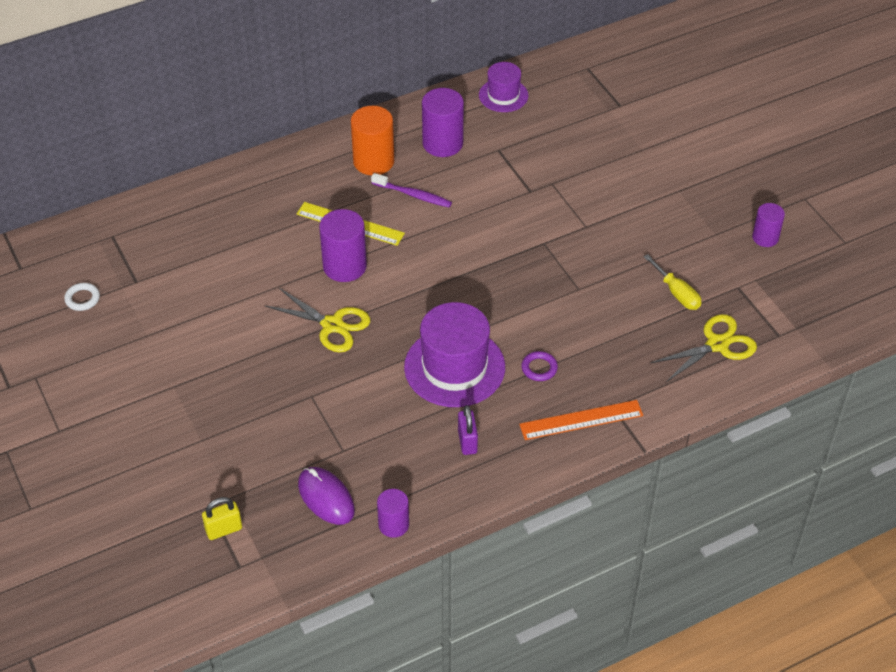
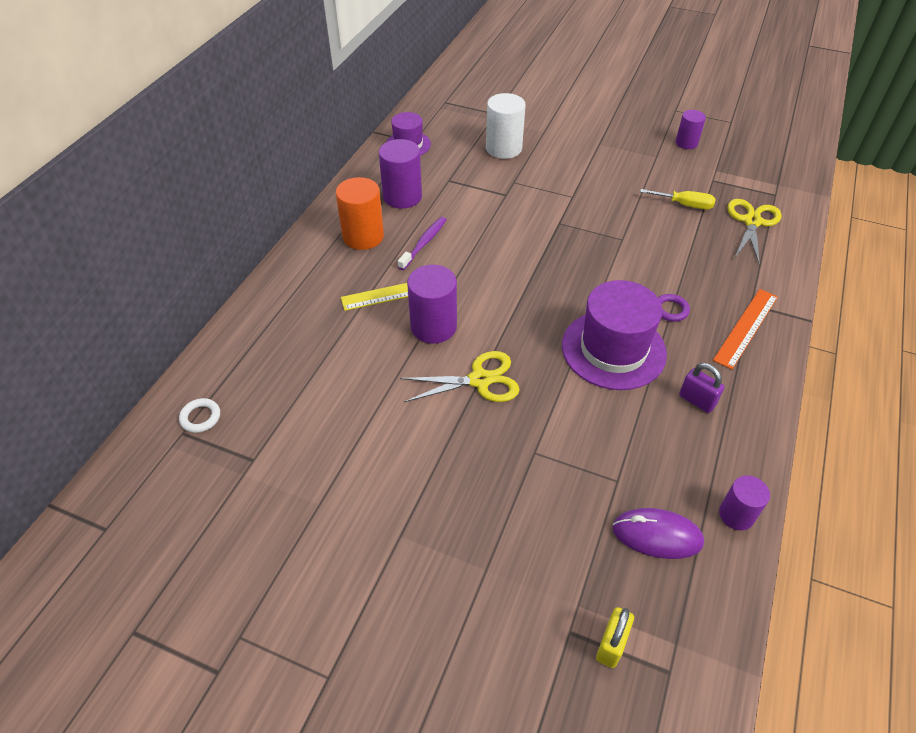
camera: 40 degrees left, 0 degrees up
(82, 299) = (211, 514): white ring -> white ring (200, 417)
(413, 195) = (424, 243): purple toothbrush -> purple toothbrush turned 45 degrees counterclockwise
(583, 146) = (503, 148): none -> white cylinder

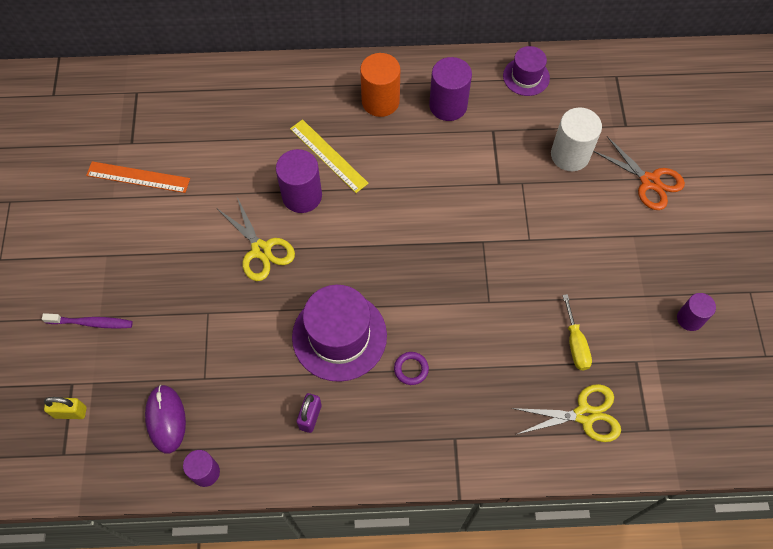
camera: 65 degrees right, 15 degrees up
(200, 417) = (152, 95): white ring -> none
(424, 243) = (396, 148): purple toothbrush -> purple toothbrush (91, 323)
(555, 120) = (649, 182): none -> orange scissors
(746, 328) = (419, 440): orange ruler -> orange ruler (138, 177)

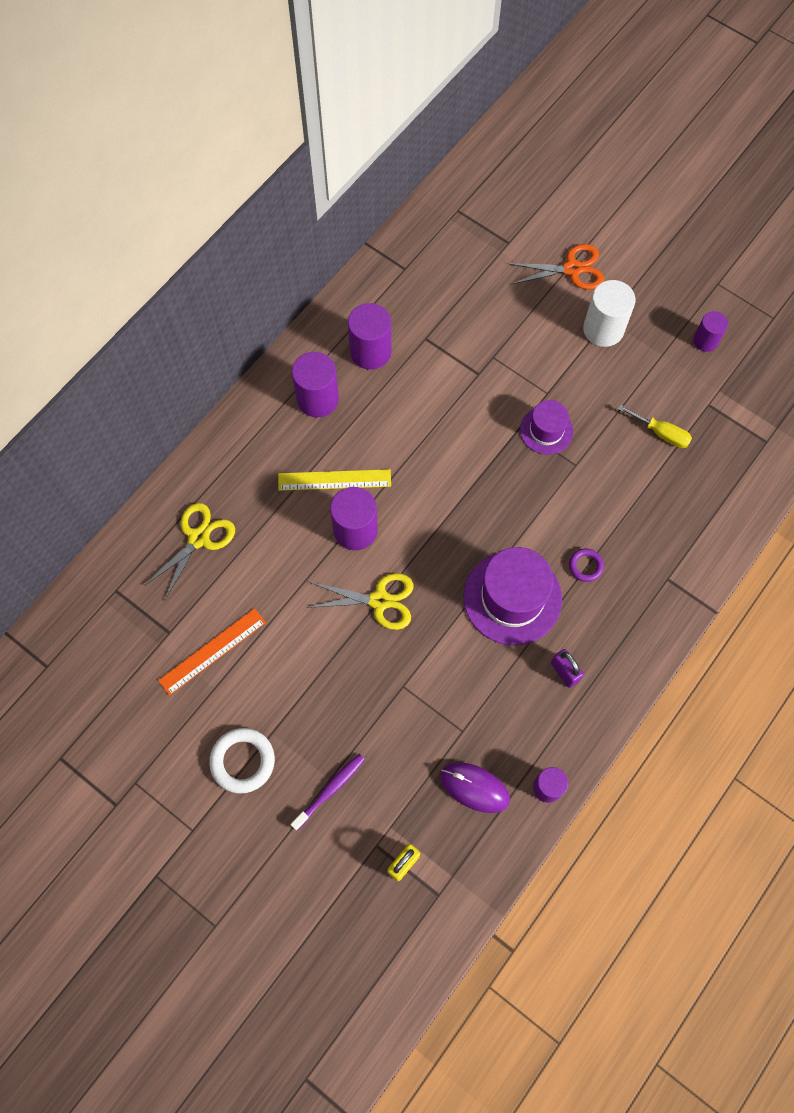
camera: 50 degrees left, 5 degrees up
(72, 253) = (243, 761): none -> white ring
(380, 101) = (317, 399): orange cylinder -> purple cylinder
(526, 77) = (397, 273): purple hat -> purple hat (546, 430)
(570, 155) = (499, 303): white cylinder -> white cylinder (603, 329)
(584, 415) = (721, 474): yellow scissors -> yellow scissors (199, 538)

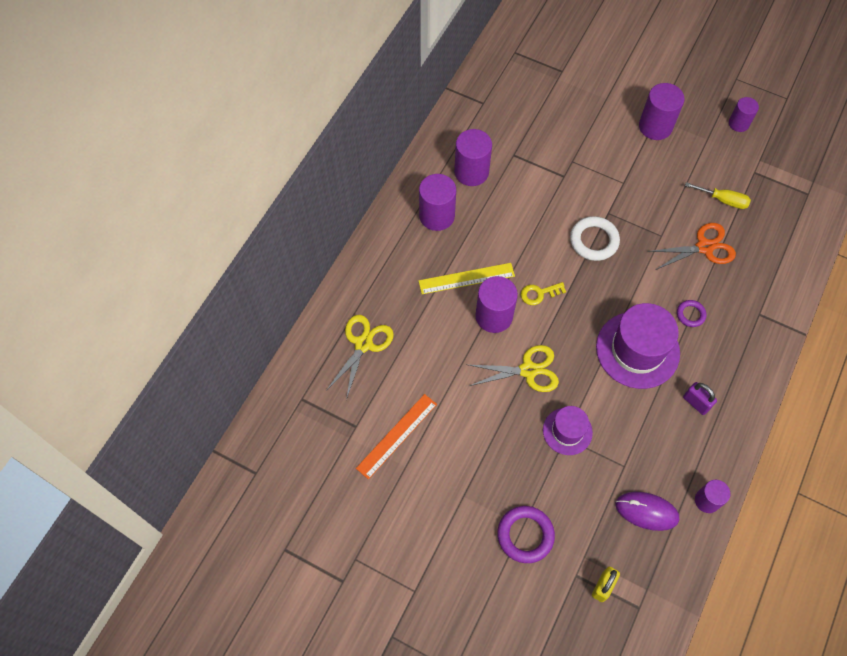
camera: 10 degrees left, 5 degrees down
(243, 761) = (444, 524): white ring -> white ring (594, 241)
(330, 790) = (525, 535): purple toothbrush -> purple ring
(414, 512) = (539, 294): none -> yellow key
(546, 430) = (630, 212): purple hat -> purple hat (567, 431)
(572, 269) = (618, 84): orange scissors -> orange scissors (704, 247)
(603, 329) = (655, 126): white cylinder -> purple cylinder

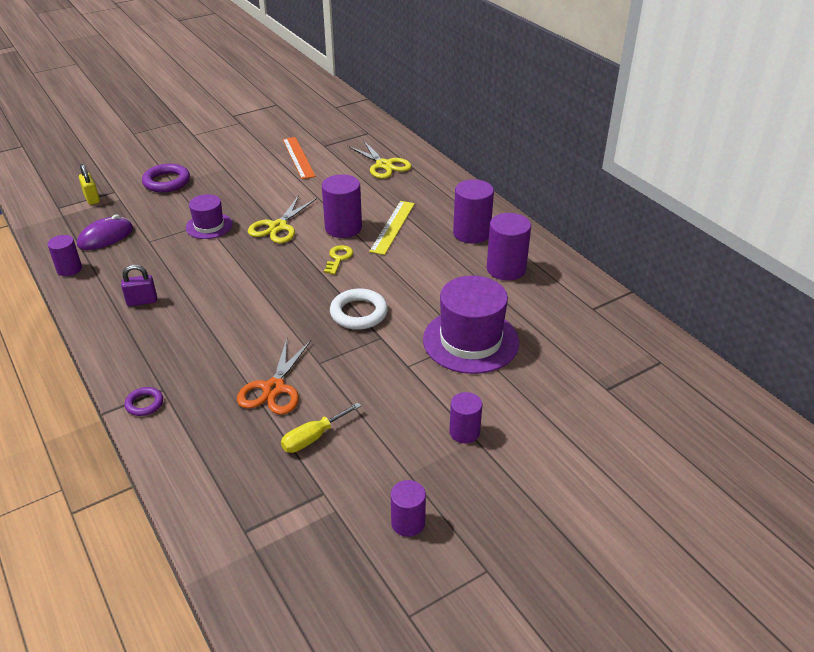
camera: 120 degrees right, 25 degrees down
(637, 350) = (226, 290): purple hat -> purple hat (470, 341)
(655, 126) = (464, 432): purple cylinder -> purple cylinder, size x0.62
(690, 314) = (218, 339): purple ring -> purple ring (144, 404)

